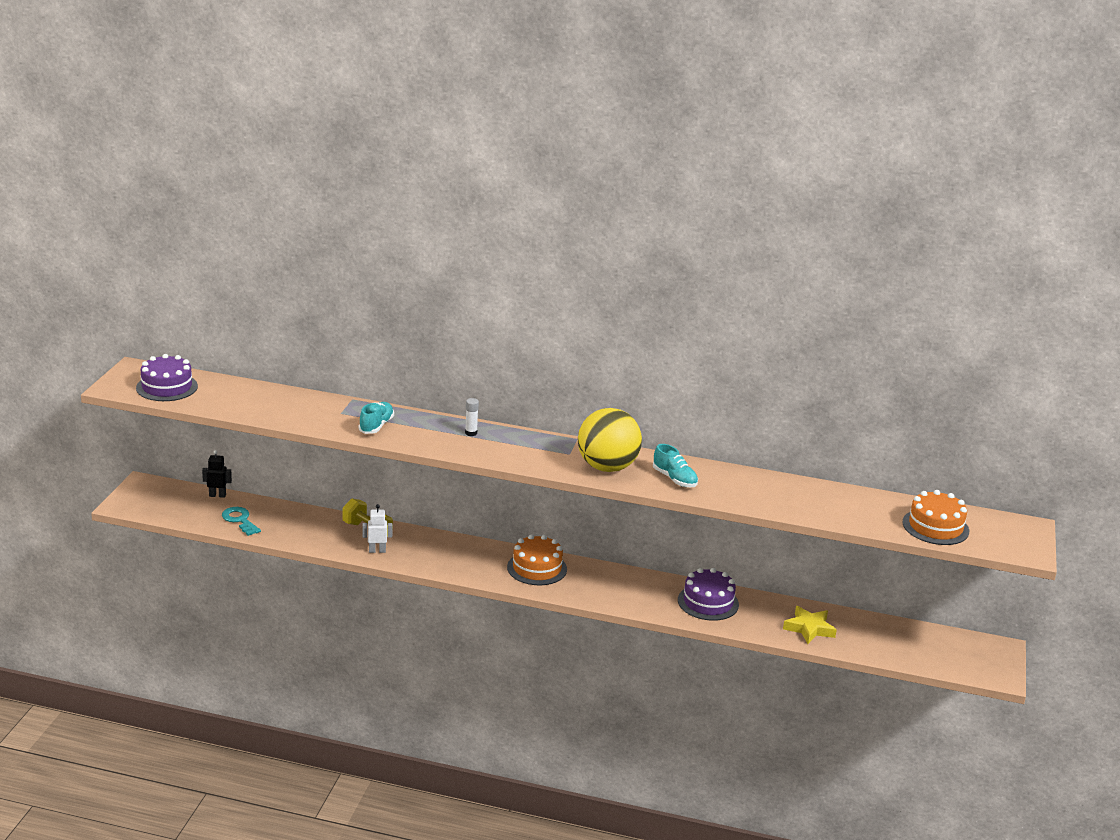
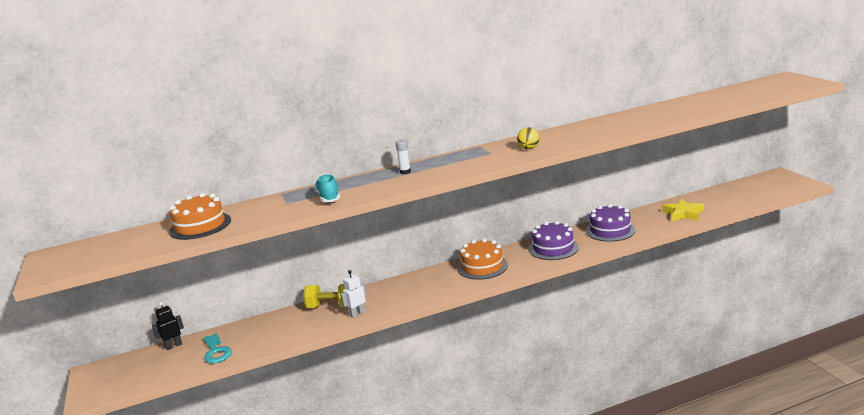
camera: 30 degrees left, 5 degrees down
(167, 387) = (101, 252): purple cake -> purple cake (553, 248)
(240, 520) = (216, 352): turquoise key -> turquoise key turned 135 degrees counterclockwise
(607, 467) = (529, 148): yellow ball -> yellow ball, size x0.41
(674, 479) = (579, 136): turquoise shoe -> none
(935, 527) = (752, 94): orange cake -> orange cake (200, 226)

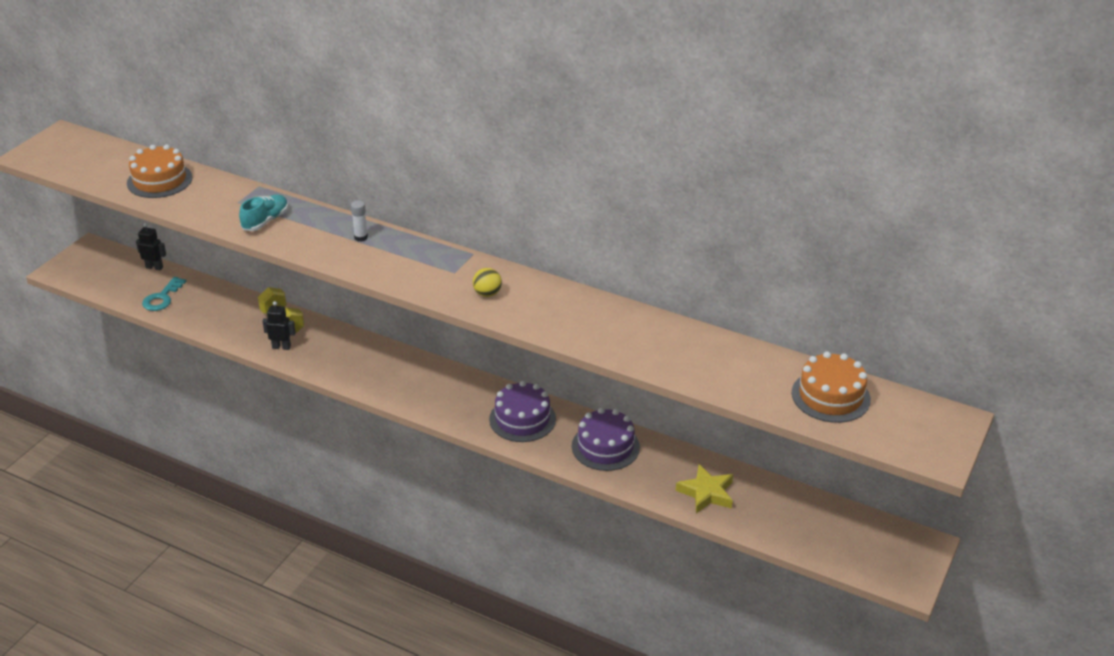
camera: 45 degrees right, 15 degrees up
(357, 314) = (281, 347): white robot -> black robot
(482, 266) = (437, 384): orange cake -> orange cake (830, 396)

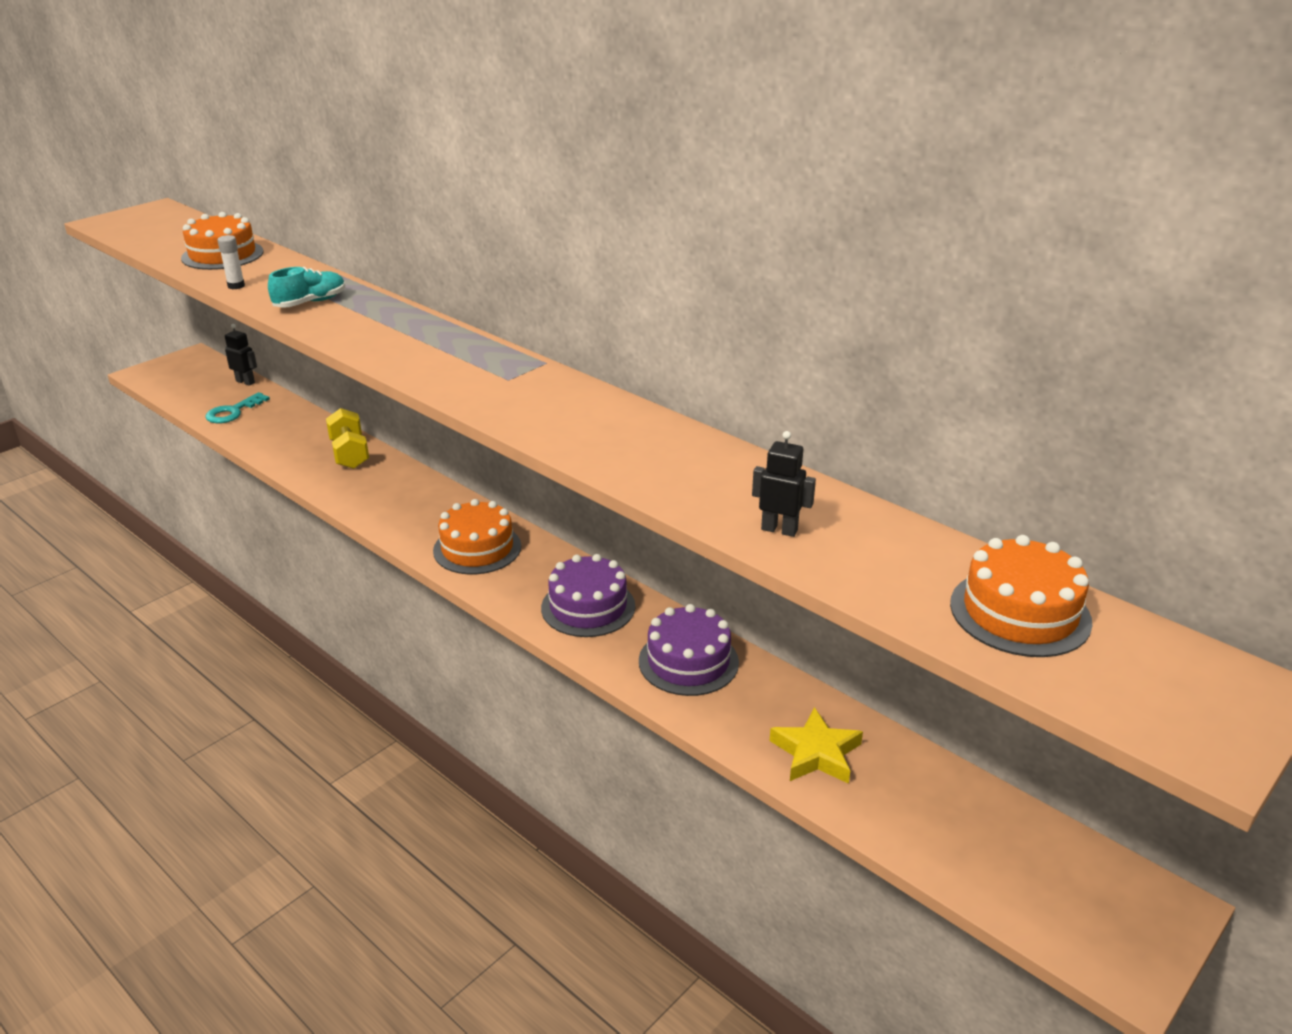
camera: 15 degrees right, 5 degrees down
(281, 347) = (332, 479): black robot -> black robot (779, 530)
(361, 237) = (413, 330): white glue stick -> white glue stick (236, 286)
(423, 387) = (477, 548): none -> orange cake
(487, 294) = (537, 407): yellow ball -> none

